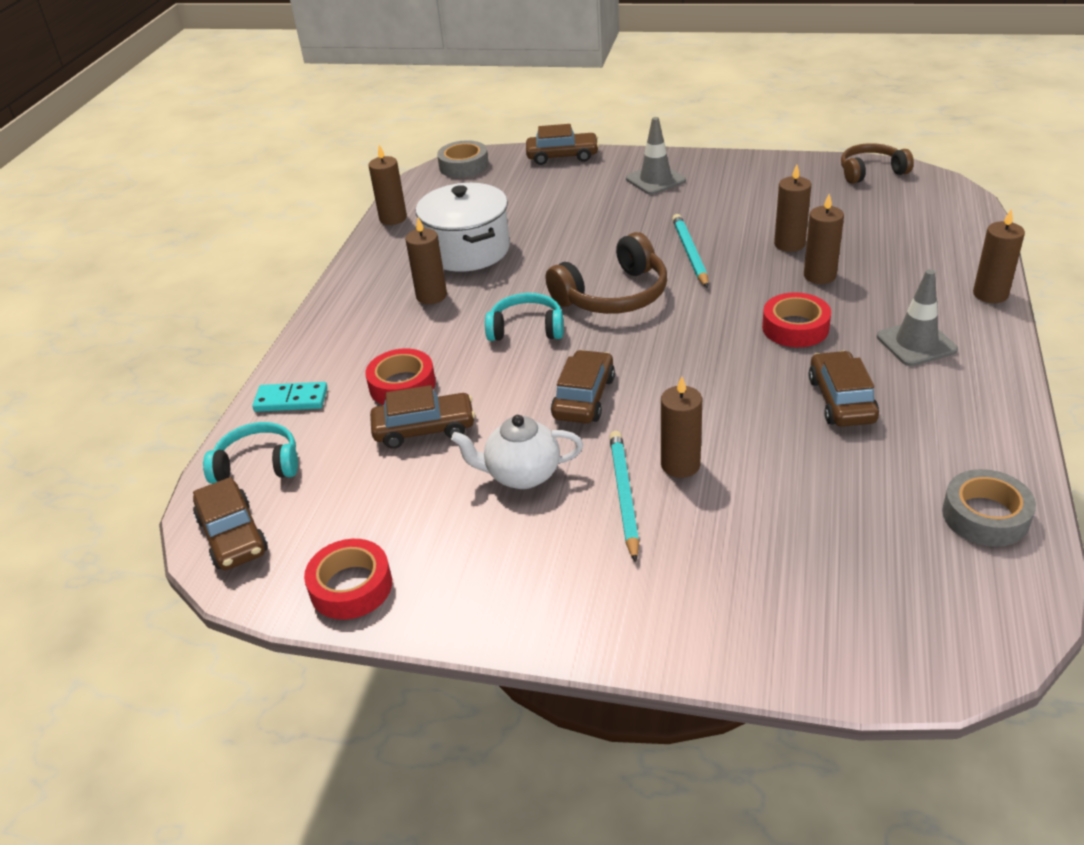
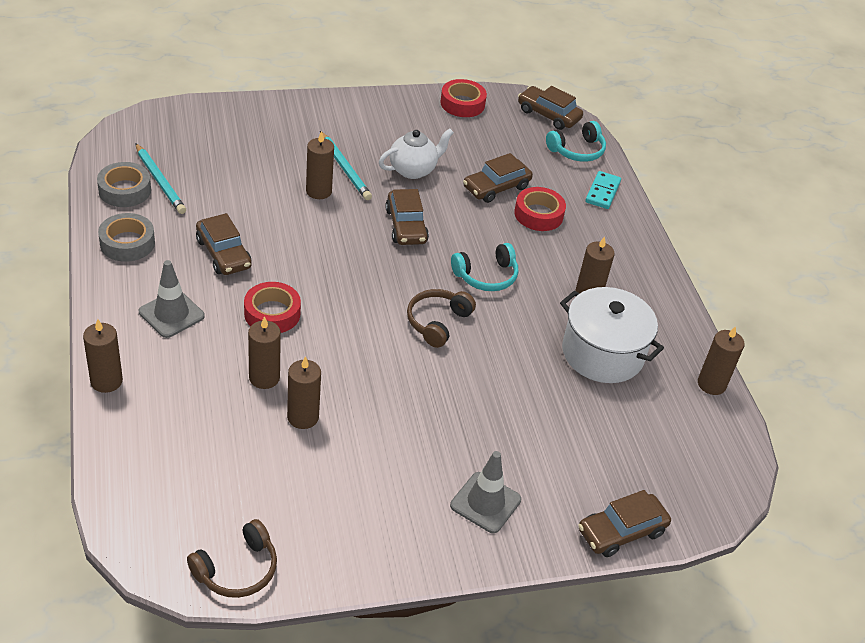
camera: 145 degrees right, 5 degrees up
(291, 400) = (602, 192): turquoise domino -> turquoise domino turned 45 degrees counterclockwise
(464, 166) = (719, 488): grey tape -> grey tape (127, 243)
(613, 295) = (438, 322): brown headphones -> brown headphones, size x0.66
(690, 253) = (394, 386): turquoise pencil -> turquoise pencil (160, 181)

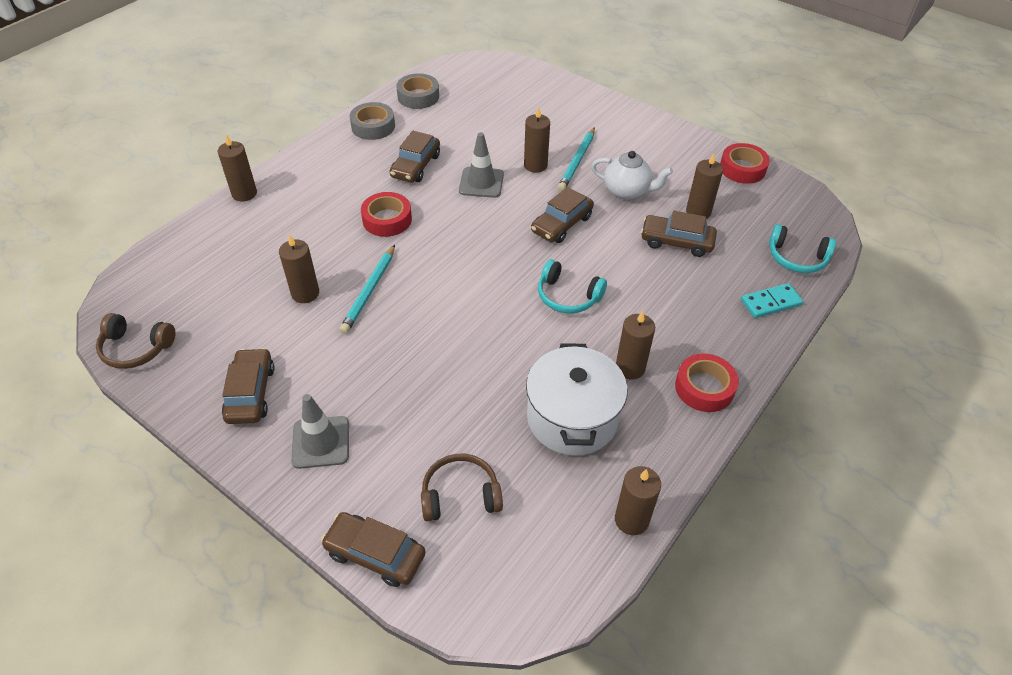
camera: 55 degrees right, 5 degrees up
(160, 181) = (446, 102): turquoise pencil -> turquoise pencil (369, 291)
(171, 314) = (333, 181): grey traffic cone -> grey traffic cone (481, 183)
(264, 378) = (322, 253): brown candle -> brown candle (698, 211)
(438, 322) = (481, 301): brown headphones -> brown headphones (460, 495)
(538, 214) = (682, 282): red tape -> red tape (704, 387)
(548, 115) = (811, 217): brown car -> brown car (250, 393)

